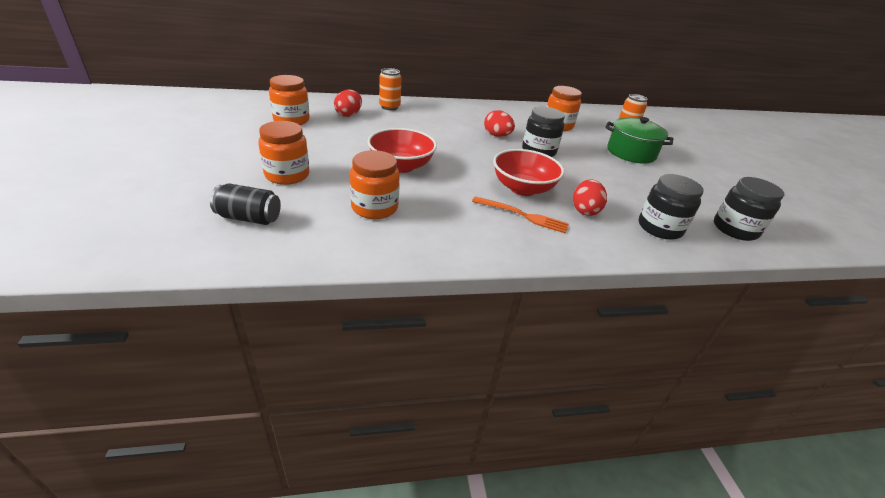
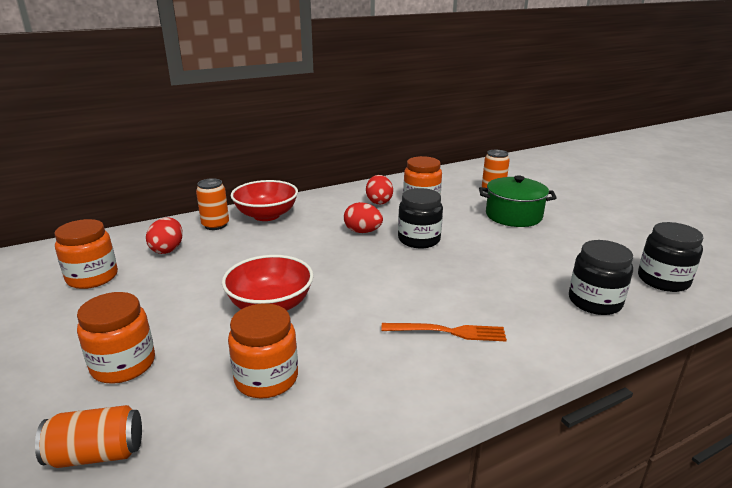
camera: 15 degrees left, 10 degrees down
(249, 218) = (97, 454): black can -> orange can
(523, 188) = (428, 294): red bowl -> red bowl (266, 215)
(584, 210) = (509, 303): red egg -> red egg (379, 201)

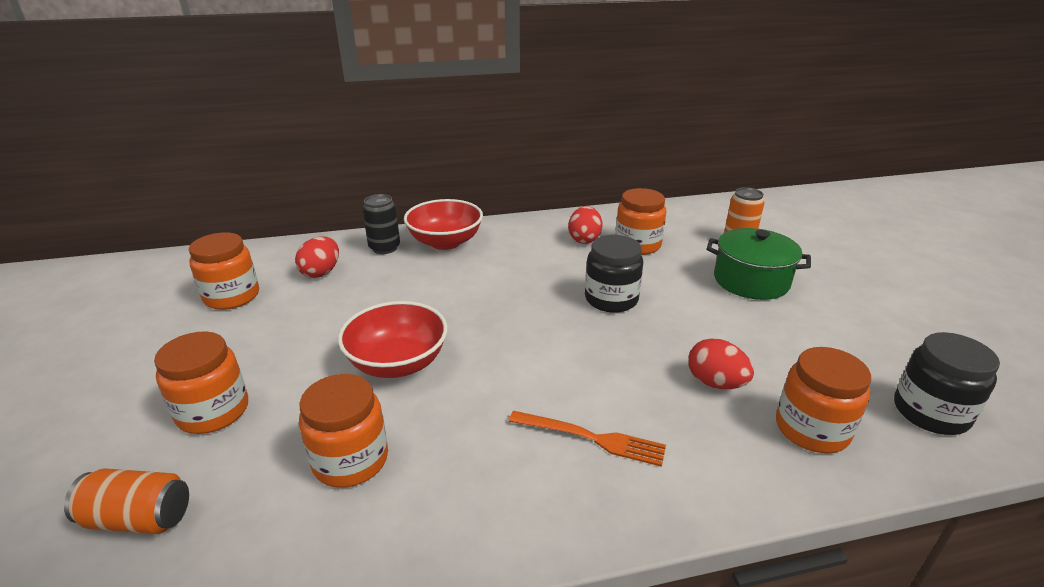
camera: 15 degrees right, 5 degrees up
(215, 225) = (384, 248): orange can -> black can
(362, 232) = (547, 278): red egg -> red egg (715, 383)
(594, 302) = (811, 429): black jar -> orange jar

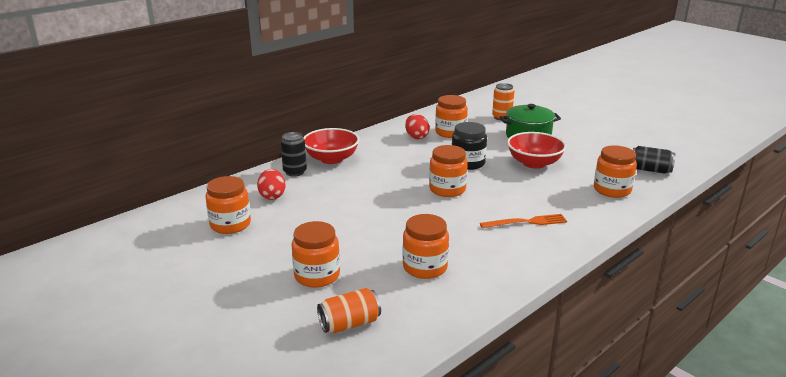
camera: 30 degrees left, 5 degrees down
(397, 363) = (391, 224): red bowl -> red bowl (534, 163)
(535, 333) = (447, 189): none -> orange jar
(715, 383) = (556, 185): red egg -> none
(930, 412) = (650, 170): black jar -> black can

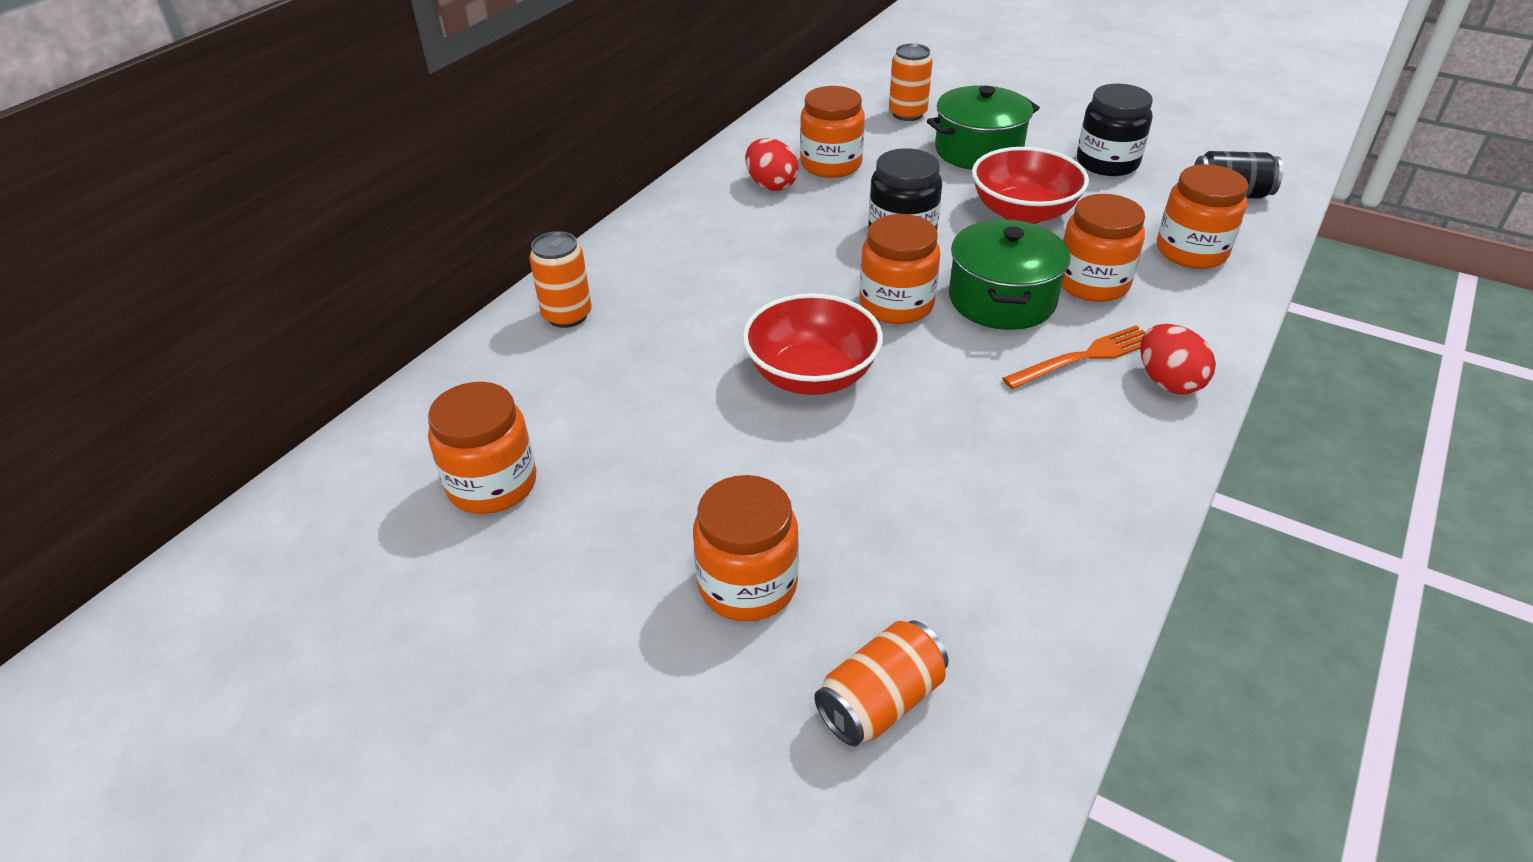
camera: 15 degrees left, 15 degrees up
(272, 196) = (548, 388): red egg -> red egg (1168, 382)
(295, 172) = (567, 315): black can -> orange can
(331, 159) = (628, 268): red bowl -> red bowl (811, 375)
(425, 267) = (954, 512): orange jar -> orange jar (1092, 283)
(500, 195) = (1002, 299): none -> green pot
(592, 149) = (1107, 163): none -> black jar

